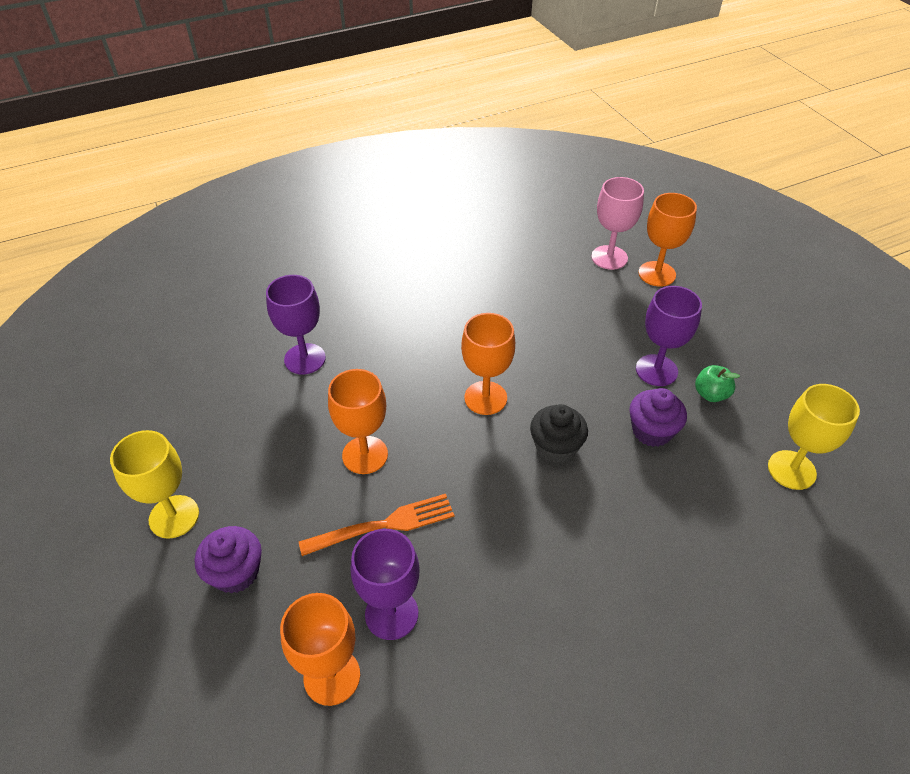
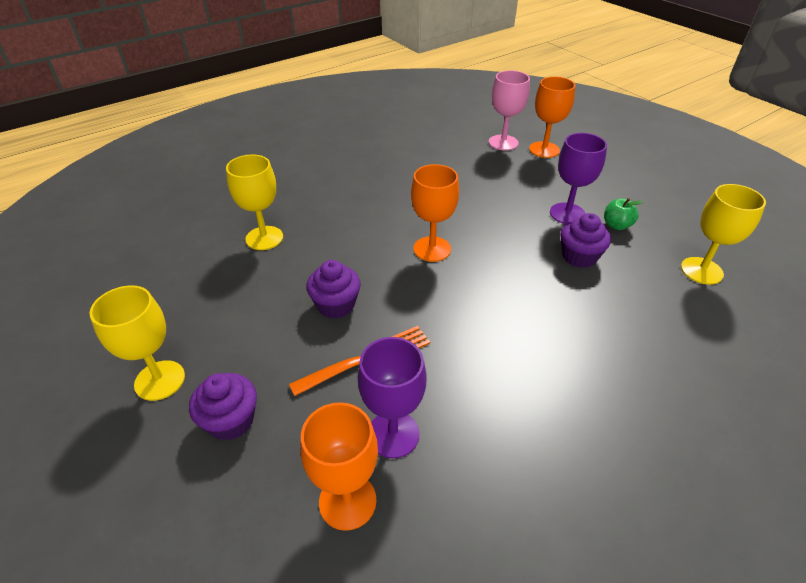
camera: 10 degrees left, 5 degrees down
(305, 359) = (264, 238): purple goblet -> yellow goblet
(365, 455) = (336, 305): orange goblet -> purple cupcake
(555, 447) = (503, 278): black cupcake -> none

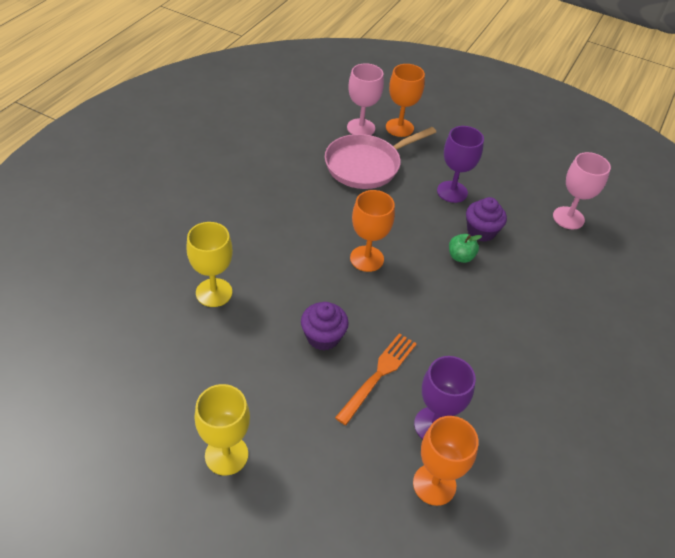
camera: 30 degrees left, 5 degrees up
(231, 421) = (310, 463): purple cupcake -> none
(488, 172) = (366, 165): none -> pink pan
(616, 225) = (493, 193): green apple -> green apple (460, 257)
(701, 271) = (568, 218): yellow goblet -> pink goblet

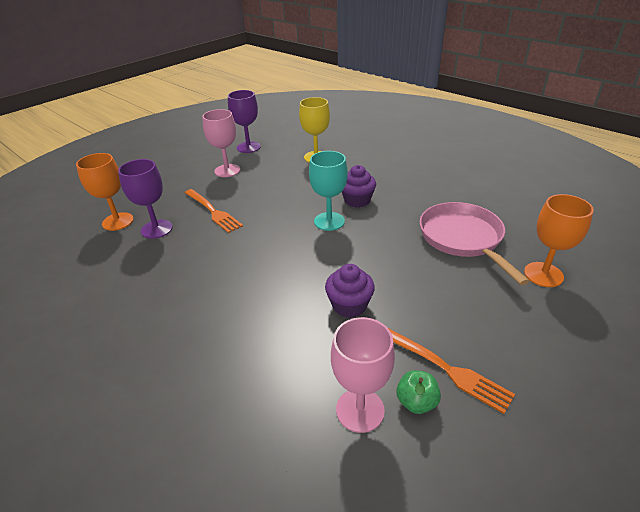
camera: 110 degrees right, 10 degrees down
(226, 455) = (197, 157): yellow goblet -> none
(323, 337) = (258, 193): purple cupcake -> purple cupcake (357, 200)
(361, 128) = (532, 244): pink goblet -> pink goblet (227, 170)
(366, 259) = (329, 221): orange goblet -> turquoise goblet
(452, 192) = (420, 296): purple goblet -> purple goblet (248, 147)
(460, 257) = (315, 280): green apple -> green apple (416, 402)
(515, 180) = (446, 369): none -> orange fork

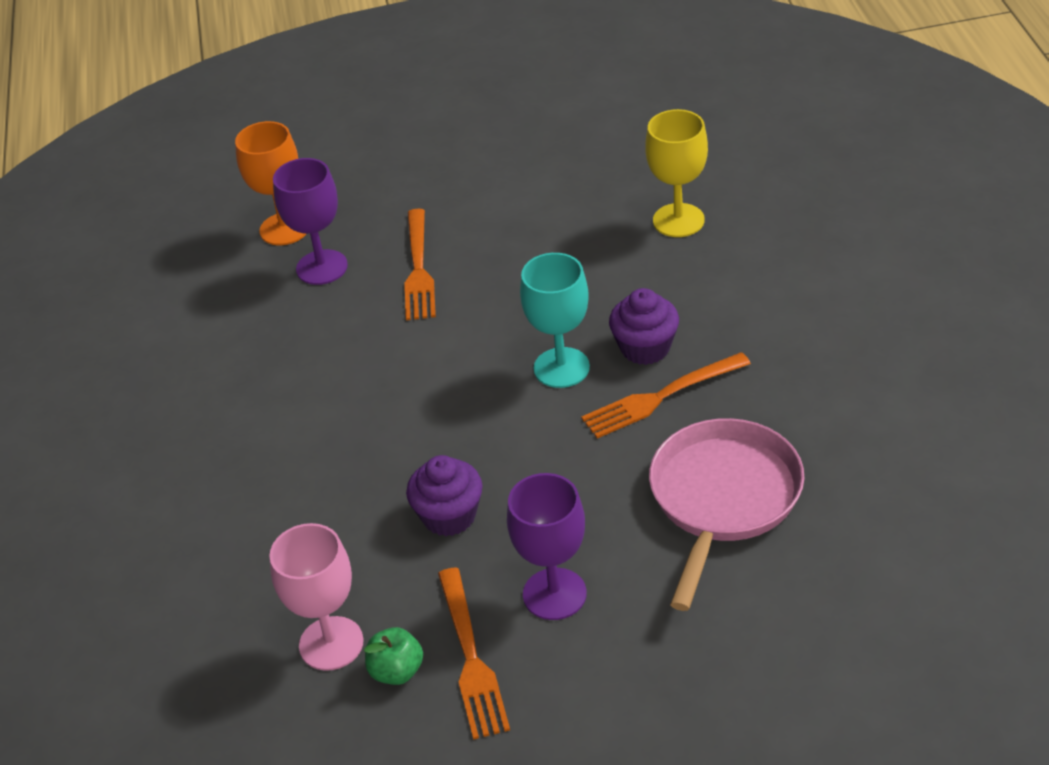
camera: 40 degrees right, 5 degrees up
(227, 170) = (509, 189): pink goblet -> none
(248, 147) = (589, 147): purple goblet -> purple goblet (554, 594)
(387, 214) = (661, 397): none -> orange fork
(543, 274) = (763, 617): orange goblet -> none

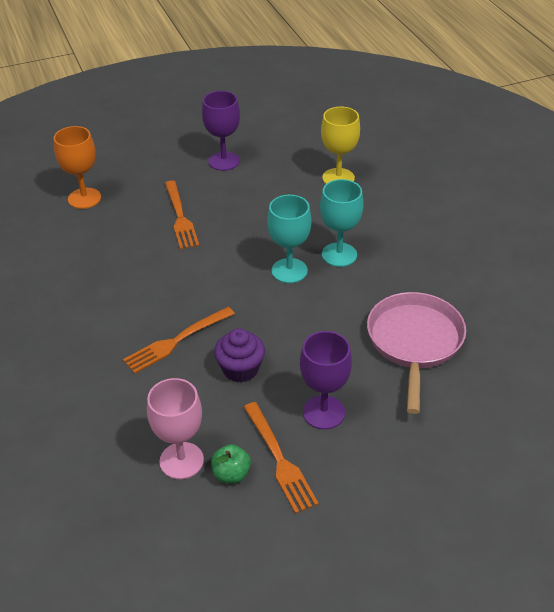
camera: 15 degrees left, 0 degrees up
(322, 267) = (115, 220): purple goblet -> purple goblet (224, 161)
(645, 348) = (339, 255): purple cupcake -> turquoise goblet
(661, 397) = (357, 283): orange fork -> orange fork (176, 341)

